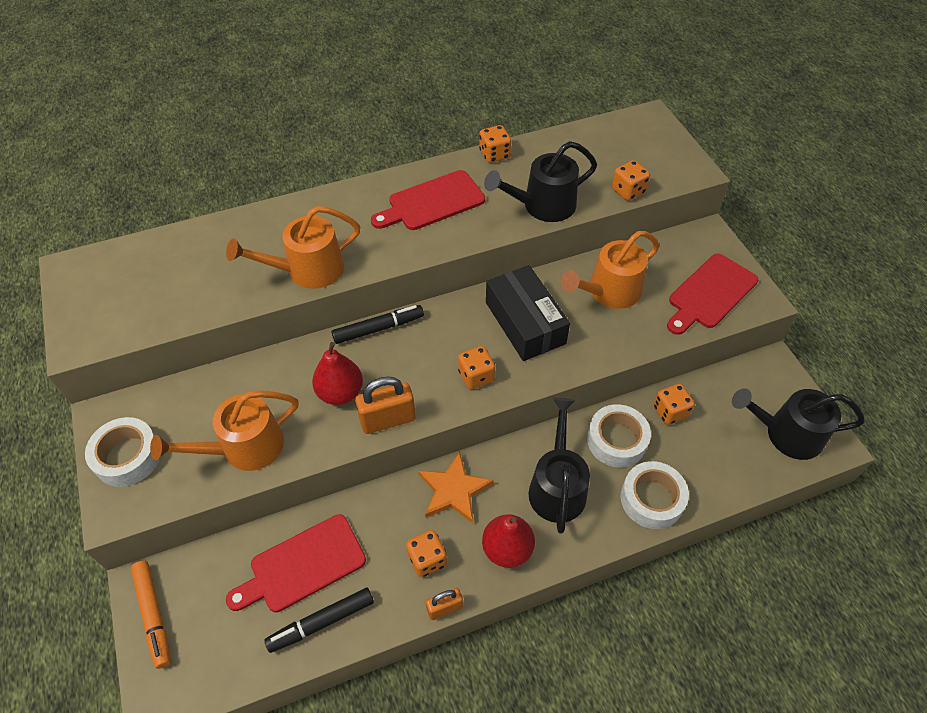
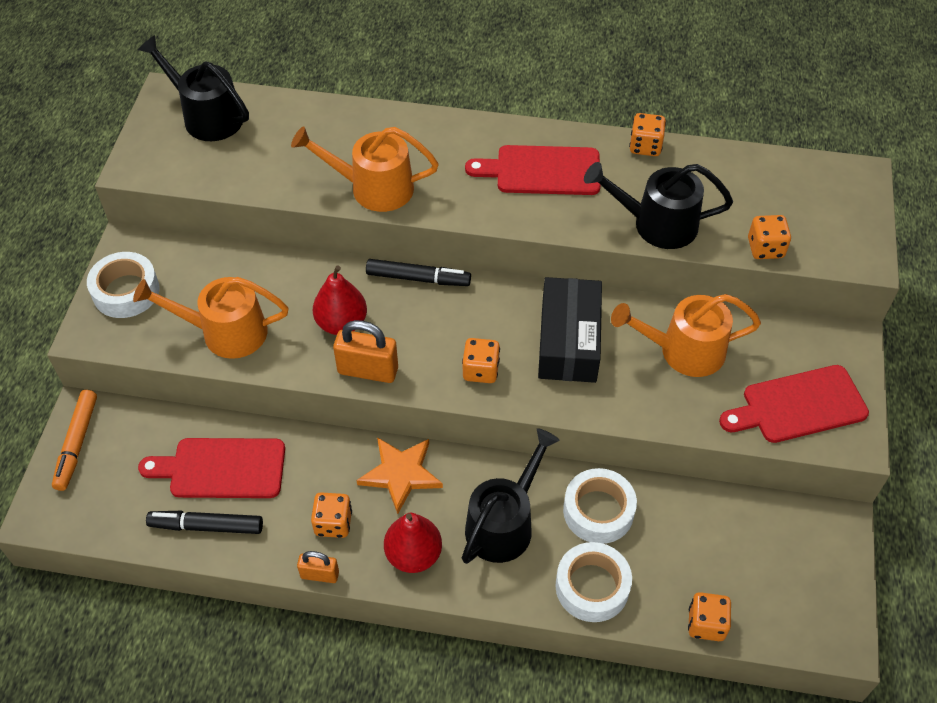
camera: 30 degrees right, 0 degrees up
(670, 411) = (678, 512): orange dice -> orange dice (706, 624)
(787, 434) = (794, 602): black watering can -> black watering can (207, 116)

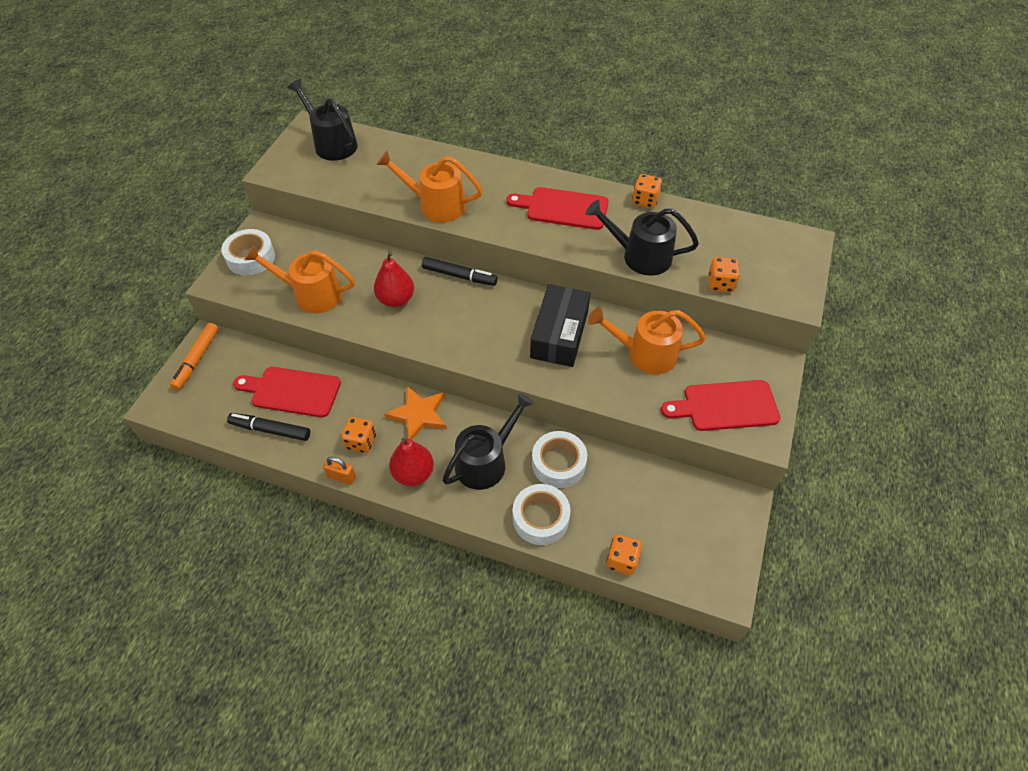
camera: 10 degrees right, 0 degrees up
(368, 370) = (406, 335): orange padlock -> none
(480, 370) = (488, 346): orange dice -> none

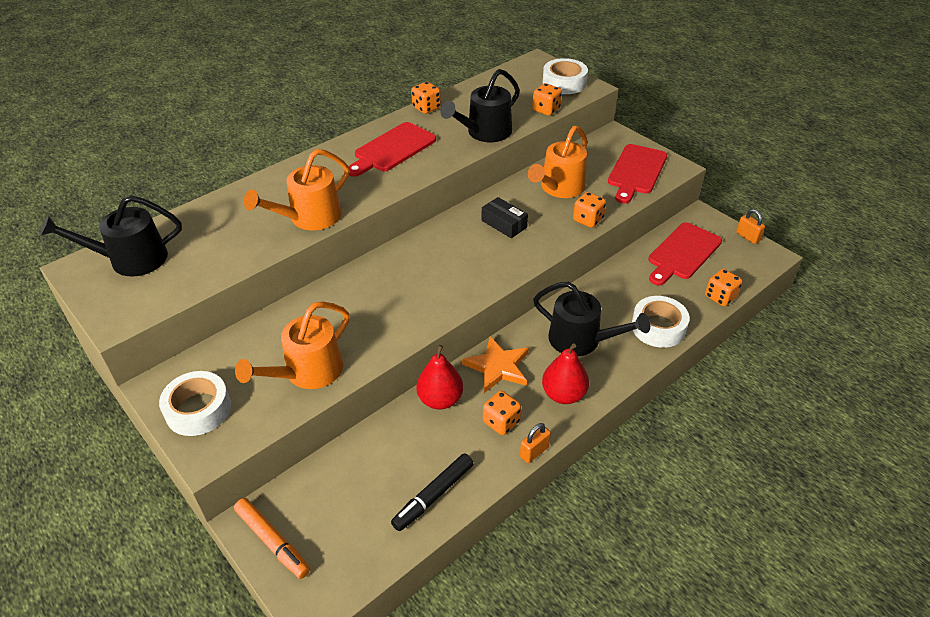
camera: 60 degrees left, 10 degrees down
(292, 391) = (394, 460): red cutting board -> red cutting board (682, 253)
(396, 299) = (374, 310): red pear -> red pear (440, 399)
(459, 276) = (383, 257): black marker -> none
(485, 461) = (581, 340): black watering can -> black watering can turned 135 degrees clockwise
(558, 463) = (610, 296): white tape -> white tape (564, 83)
(559, 334) = (504, 224): black box -> black box, size x0.57
(613, 394) = (588, 219): none -> orange dice
(742, 559) = (747, 237): none -> orange padlock

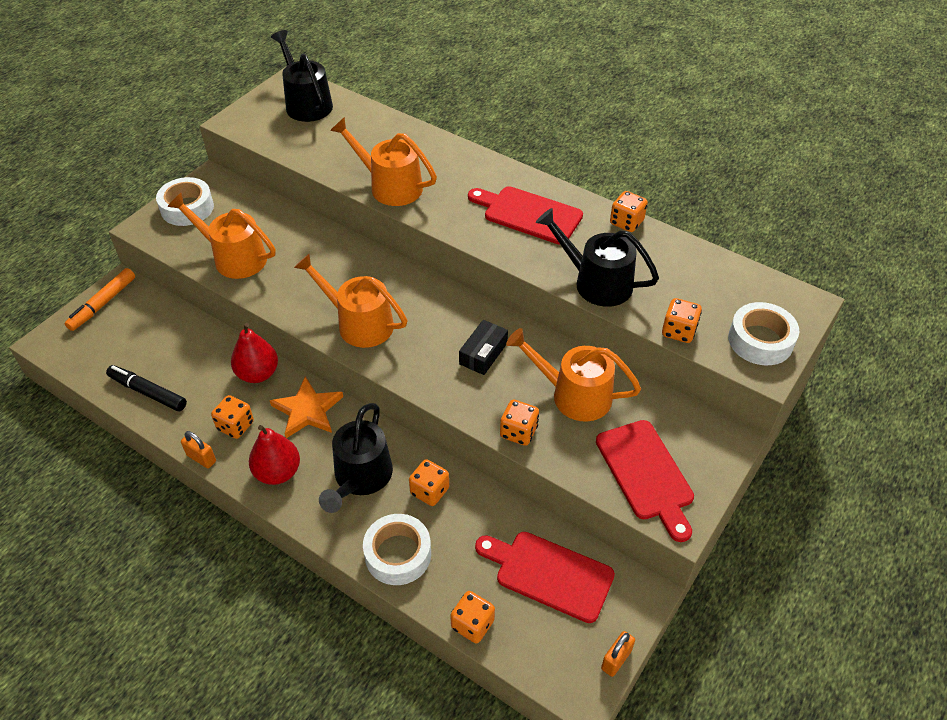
camera: 75 degrees right, 5 degrees up
(442, 290) = (359, 323): none -> orange watering can
(602, 301) = (429, 491): none -> orange dice
(636, 171) = (646, 474): red cutting board -> red cutting board turned 120 degrees counterclockwise

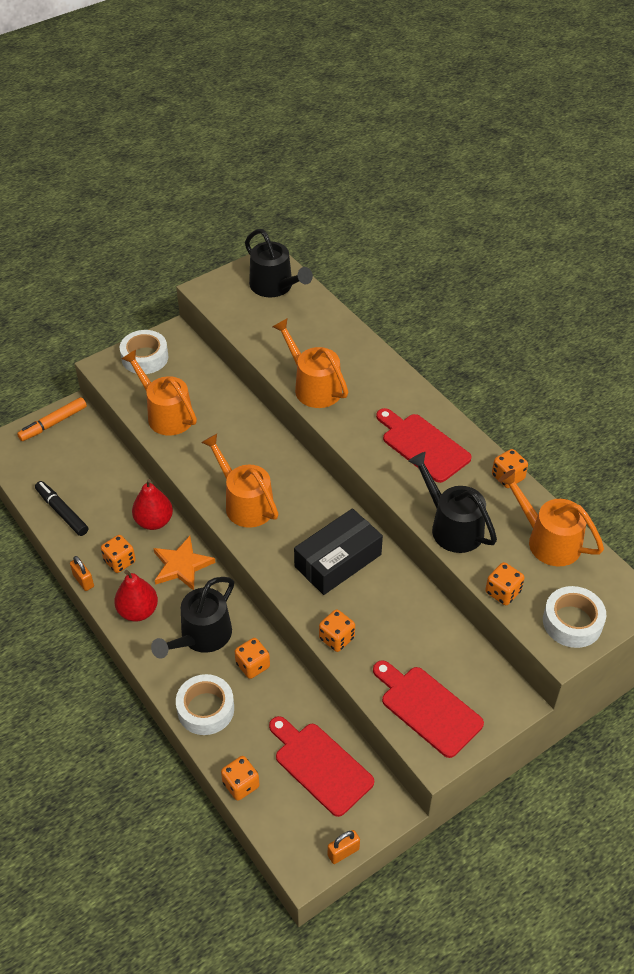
camera: 20 degrees right, 0 degrees up
(306, 103) = (275, 286): black watering can -> black watering can turned 150 degrees clockwise
(483, 353) = (338, 560): black box -> black box, size x1.76
(574, 395) = (398, 620): orange watering can -> orange watering can (548, 540)
(646, 474) = (427, 708): red cutting board -> red cutting board turned 135 degrees clockwise

